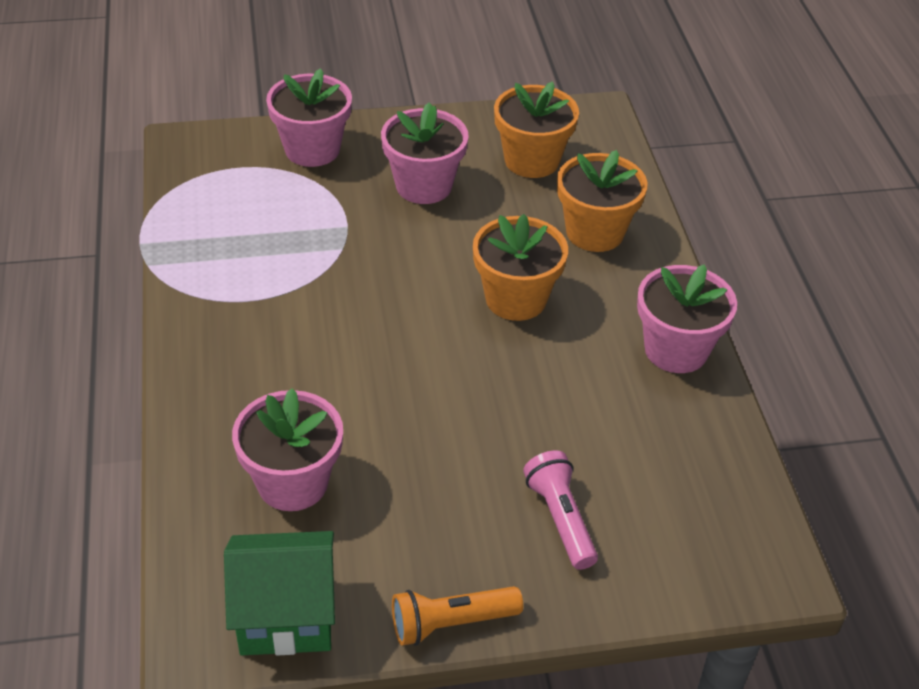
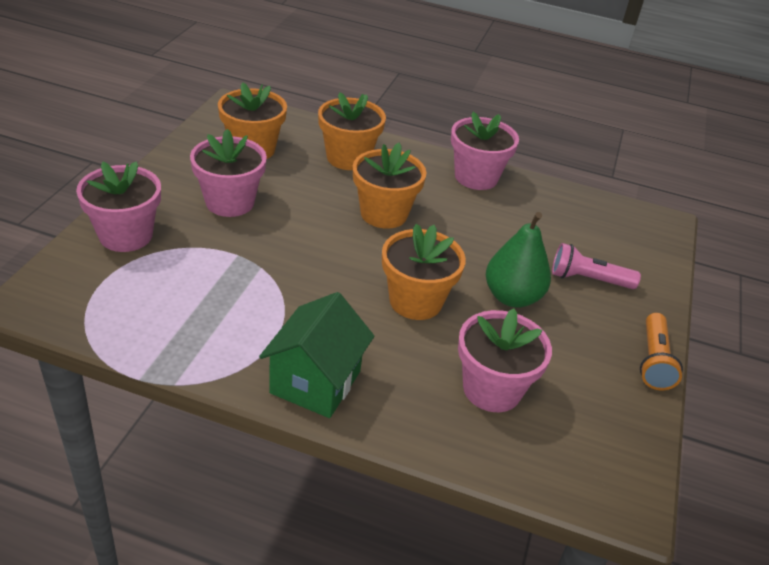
camera: 65 degrees left, 5 degrees down
(286, 616) = (618, 441): green house -> green house (315, 382)
(385, 377) = (415, 301): none -> orange flower pot
(461, 455) = (512, 297): none -> green pear

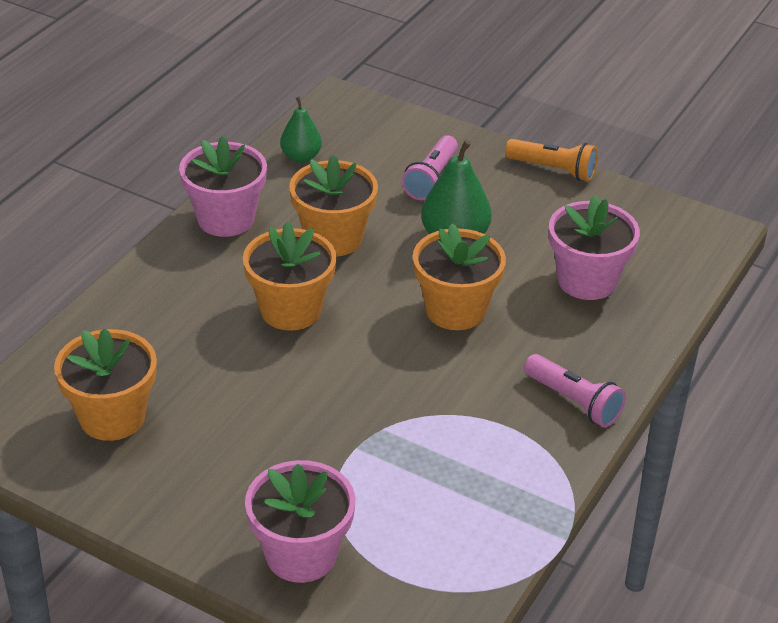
camera: 75 degrees left, 0 degrees up
(230, 202) = (241, 448): pink flower pot -> none
(315, 382) = (574, 401): green house -> pink flashlight
(348, 158) = (156, 324): orange flower pot -> orange flower pot (333, 238)
(572, 207) = (301, 157): none -> green pear

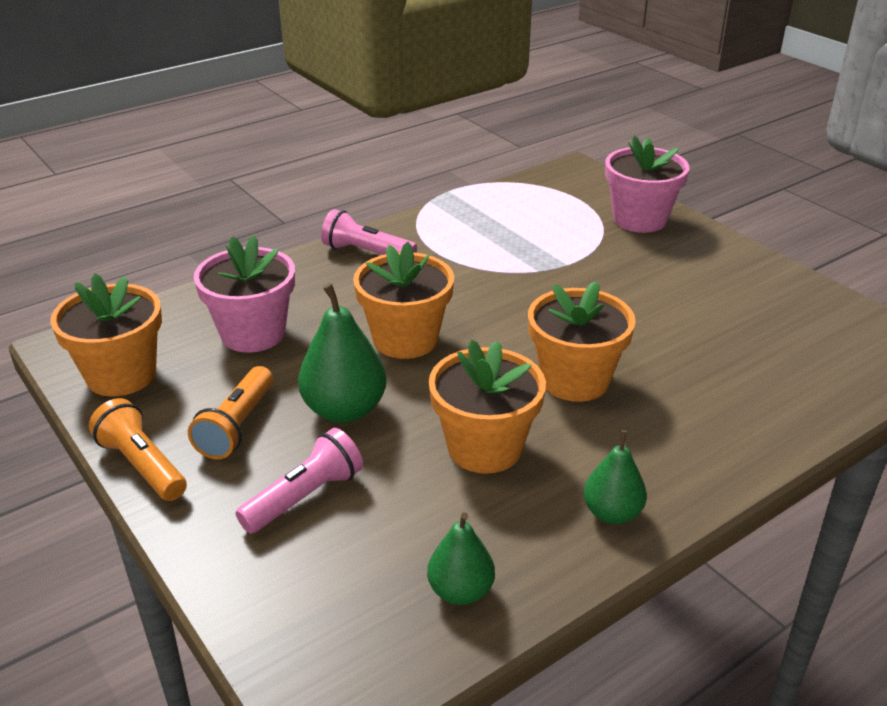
camera: 155 degrees left, 5 degrees down
(112, 417) = (782, 330): orange flower pot -> orange flower pot (121, 375)
(226, 219) = (612, 513): pink flower pot -> green pear
(519, 208) = (237, 426): none -> orange flashlight
(574, 401) = (366, 253): pink flashlight -> pink flashlight turned 45 degrees counterclockwise

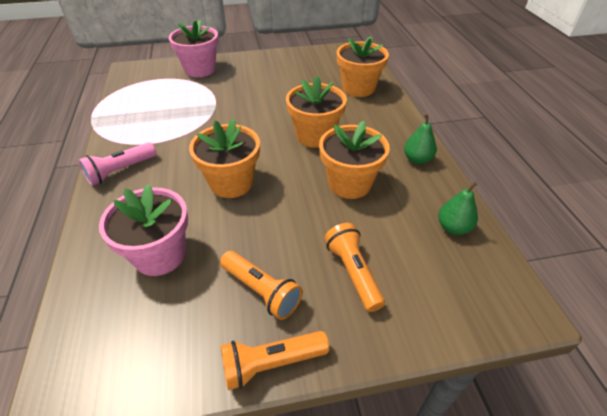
camera: 65 degrees left, 10 degrees up
(121, 375) = (142, 357): orange flower pot -> orange flower pot (358, 88)
(305, 496) = (352, 272): pink flashlight -> orange flashlight
(344, 410) = (281, 230): green pear -> none

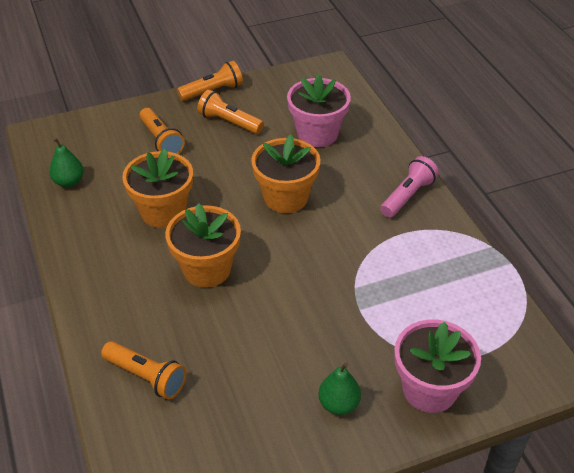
camera: 170 degrees right, 0 degrees up
(358, 88) = (147, 376): orange flower pot -> orange flashlight
(417, 159) = (83, 250): green pear -> green pear (338, 404)

